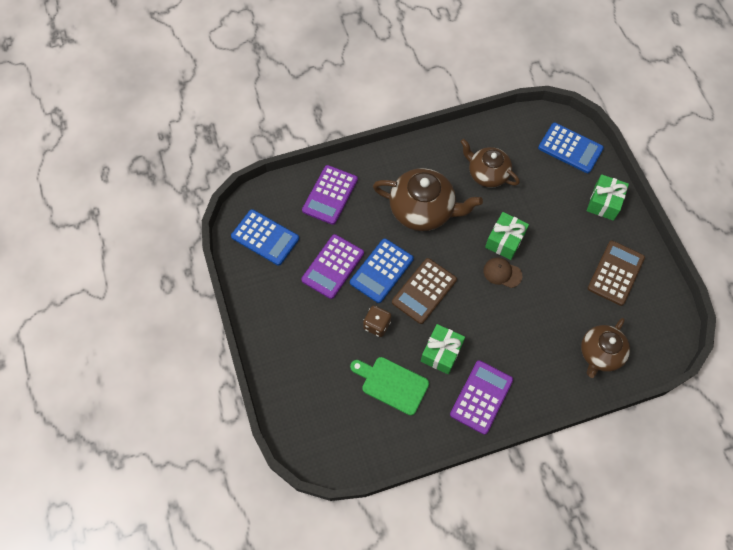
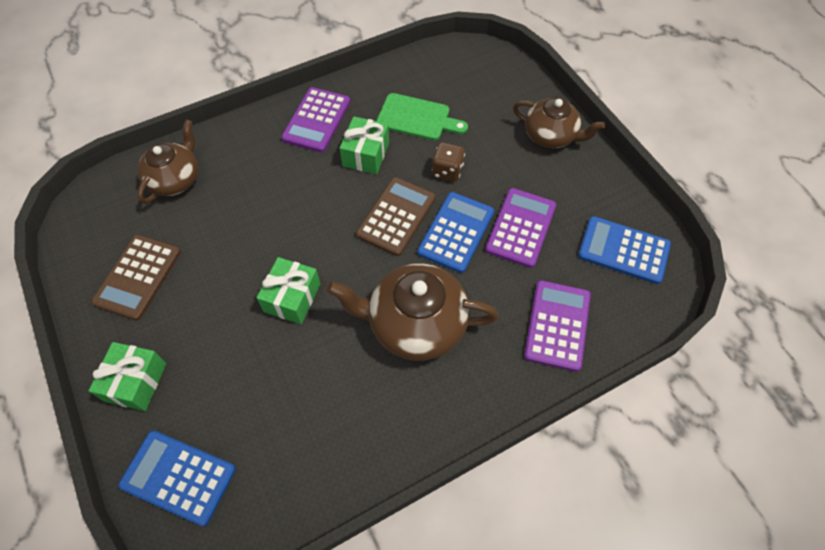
camera: 170 degrees right, 5 degrees down
(487, 174) = (322, 402): brown teapot -> brown teapot (551, 135)
(502, 273) = (295, 253): brown cap -> none

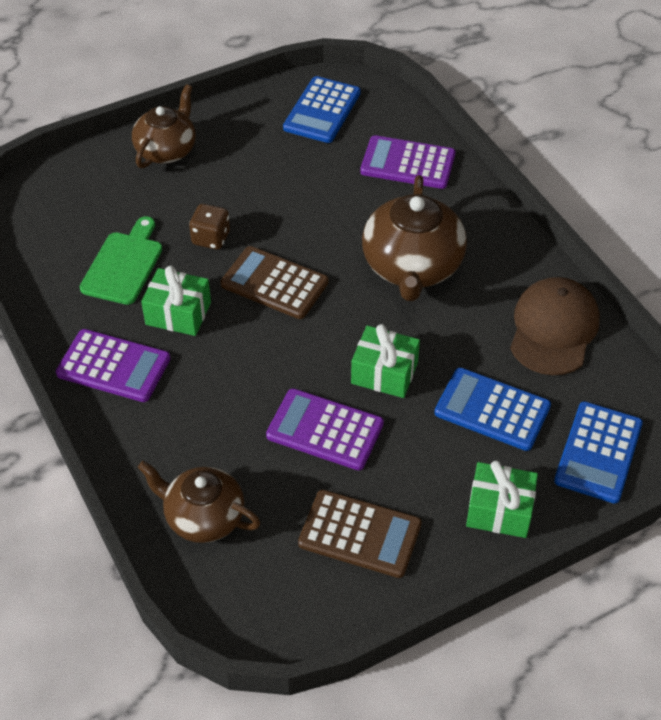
camera: 90 degrees left, 10 degrees down
(331, 451) = (553, 329): none -> brown cap
(456, 232) = (297, 233): blue calculator -> blue calculator (492, 410)
(520, 227) = (293, 182): purple calculator -> purple calculator (325, 430)

